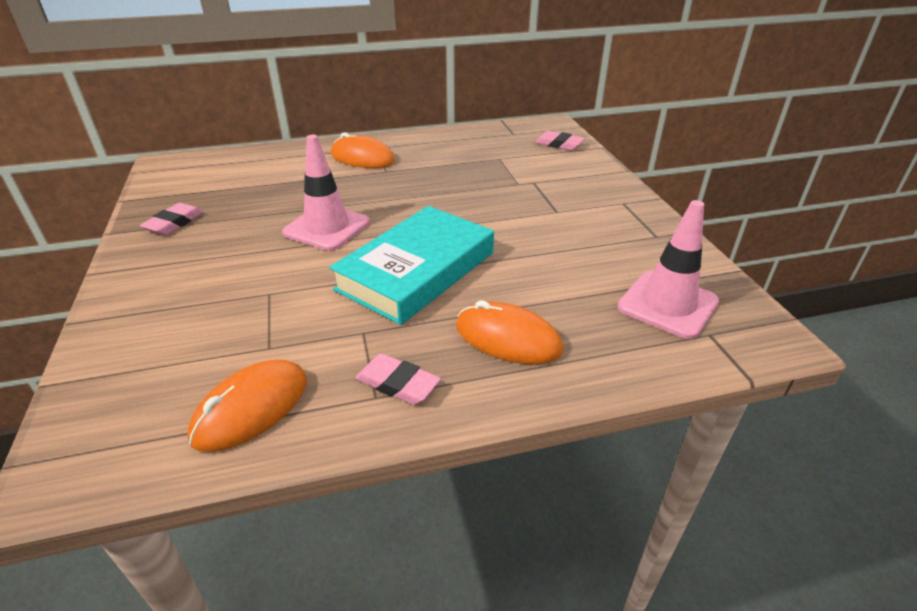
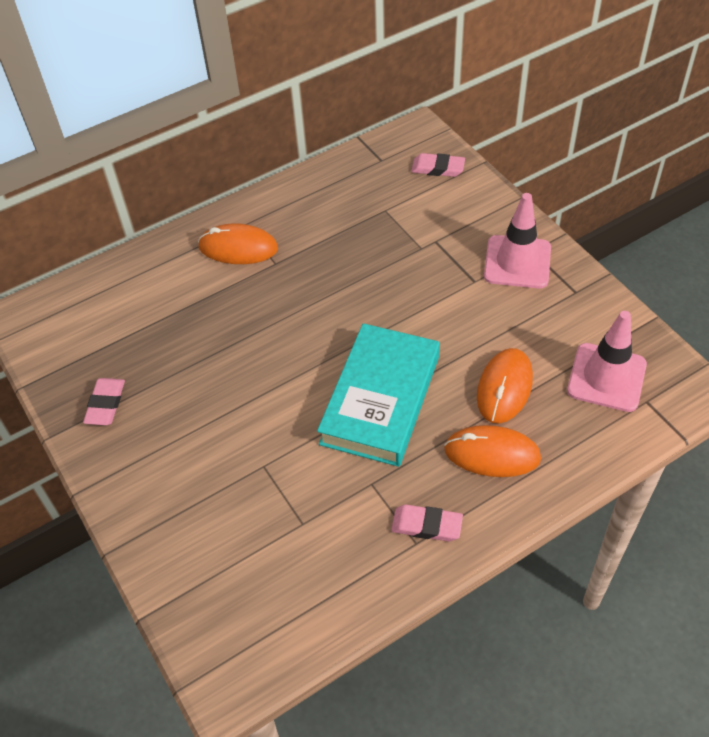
camera: 15 degrees left, 15 degrees up
(251, 408) = (327, 583): orange mouse -> orange mouse (504, 387)
(327, 227) = (265, 367): pink traffic cone -> pink traffic cone (517, 262)

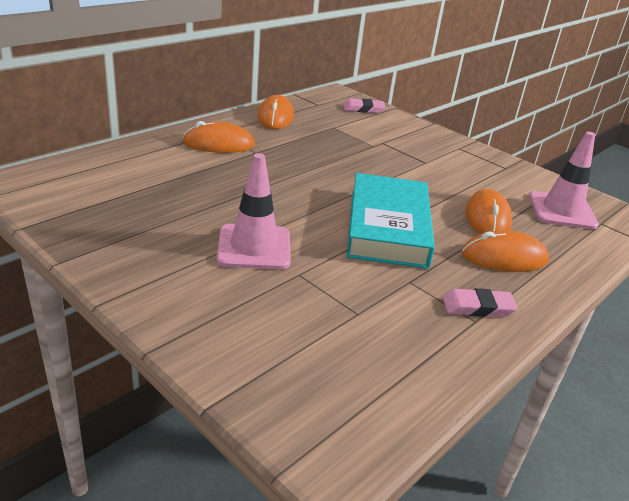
camera: 20 degrees left, 20 degrees down
(105, 404) = (118, 237): pink eraser -> none
(319, 190) = (275, 117): none -> orange mouse
(517, 262) = (452, 153): pink traffic cone -> pink traffic cone (254, 247)

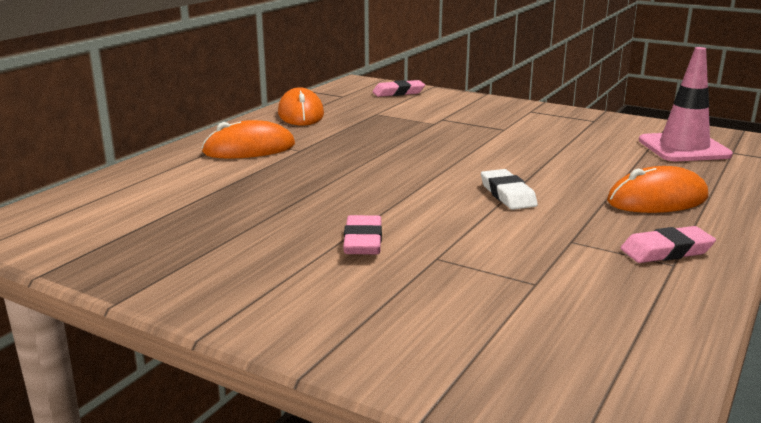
camera: 10 degrees left, 10 degrees down
(254, 247) = (363, 241): pink traffic cone -> pink eraser
(388, 227) = (507, 194): turquoise book -> white eraser
(487, 218) = (611, 167): orange mouse -> none

